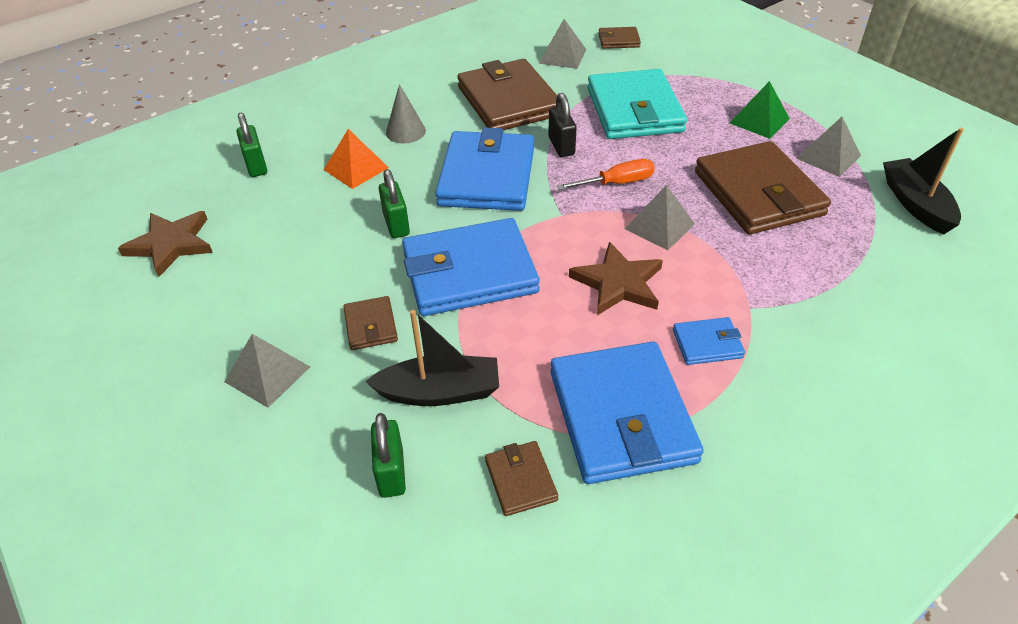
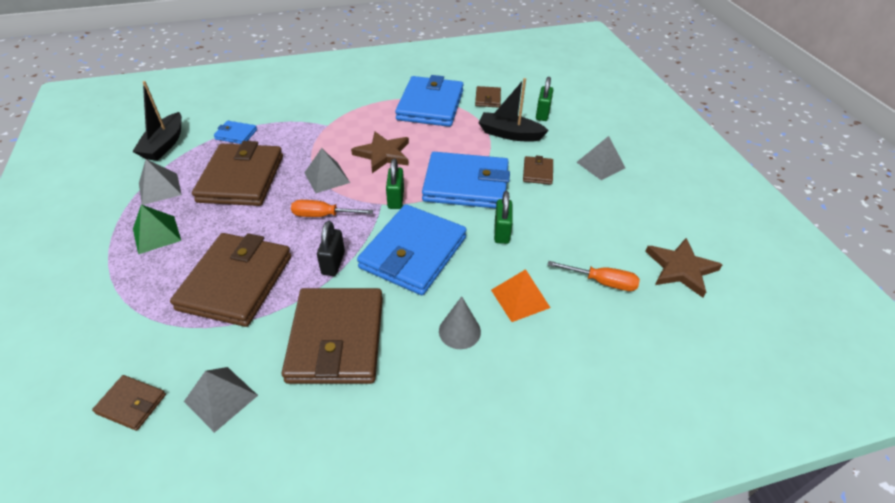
camera: 160 degrees left, 0 degrees up
(256, 165) = (615, 335): green padlock -> green padlock (396, 199)
(268, 205) = (602, 282): none -> orange screwdriver
(634, 110) = (236, 282): turquoise wallet -> brown wallet
(707, 344) = (365, 118): blue wallet -> blue wallet (236, 134)

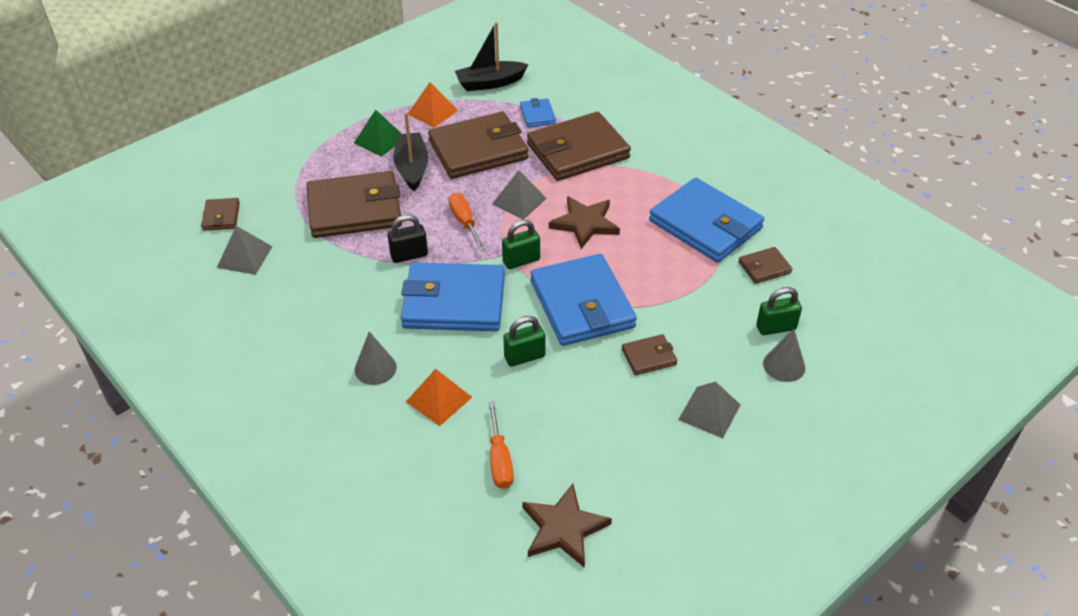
camera: 65 degrees right, 0 degrees up
(160, 189) = (432, 112): grey pyramid -> orange pyramid
(336, 339) = (327, 294): brown wallet -> brown wallet (577, 151)
(430, 105) = (705, 224): blue wallet -> blue wallet turned 60 degrees clockwise
(510, 134) = (705, 310): black boat -> black boat (412, 168)
(576, 123) = (784, 365): none -> grey cone

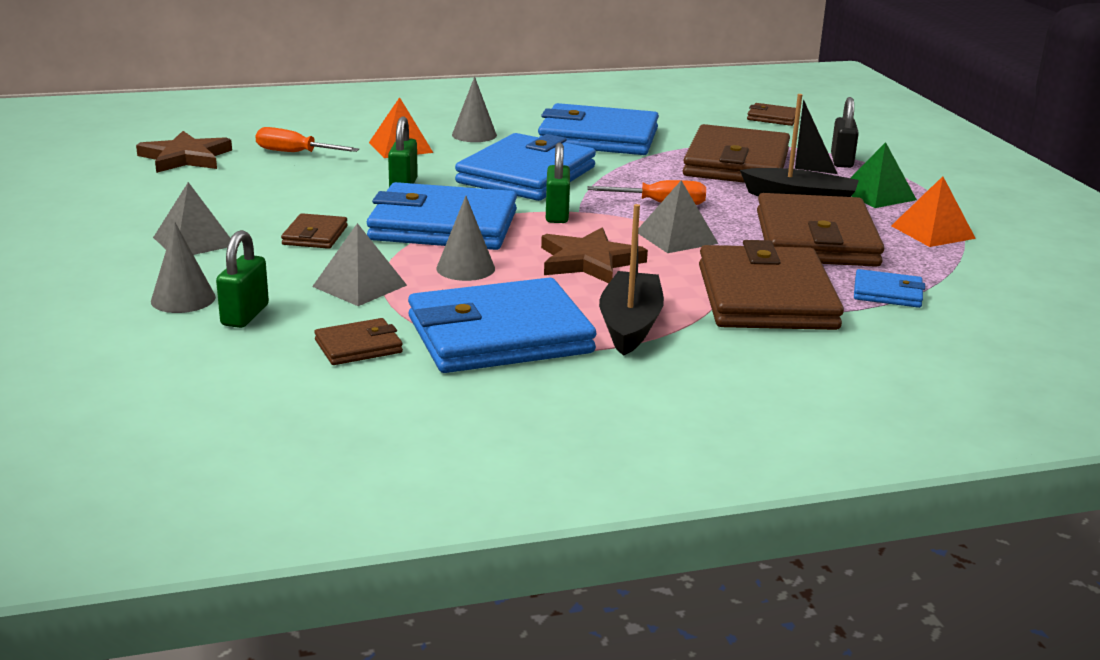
camera: 115 degrees right, 20 degrees down
(244, 257) = (696, 117): grey pyramid -> grey pyramid (359, 286)
(336, 294) = (598, 137): none -> blue wallet
(409, 255) = (627, 171): black padlock -> black padlock (841, 161)
(490, 83) = (1004, 281): black boat -> black boat (630, 325)
(637, 268) = (465, 268): none -> grey cone
(764, 267) = (358, 346): brown wallet -> brown wallet turned 60 degrees clockwise

